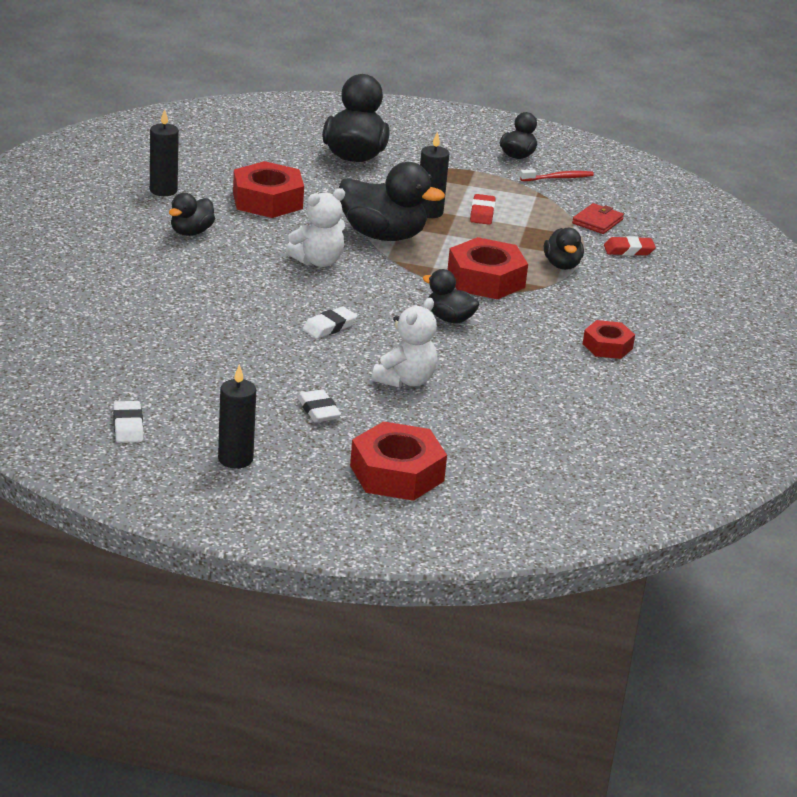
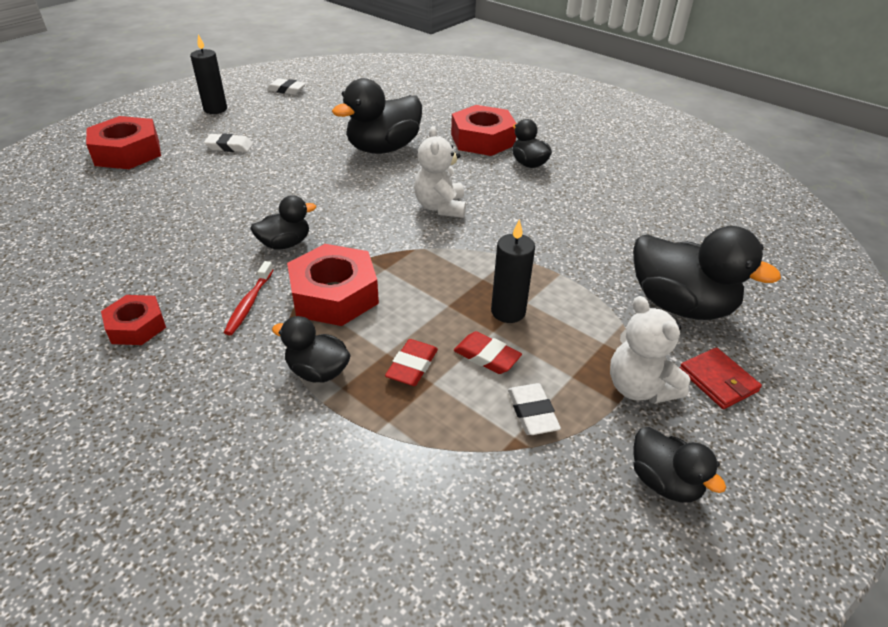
camera: 120 degrees right, 10 degrees up
(163, 190) = (615, 169): black candle -> none
(267, 200) = (577, 215): red nut -> red nut (482, 140)
(329, 327) = (330, 181): white eraser -> white eraser (532, 412)
(383, 235) = (469, 260): black duck -> black duck (383, 148)
(405, 380) = (222, 190): white teddy bear -> white teddy bear (639, 388)
(558, 178) = (567, 498): red toothbrush -> red toothbrush (249, 303)
(597, 221) = (405, 473): red wallet -> red wallet (718, 380)
(628, 250) = (304, 466): red eraser -> red eraser (412, 366)

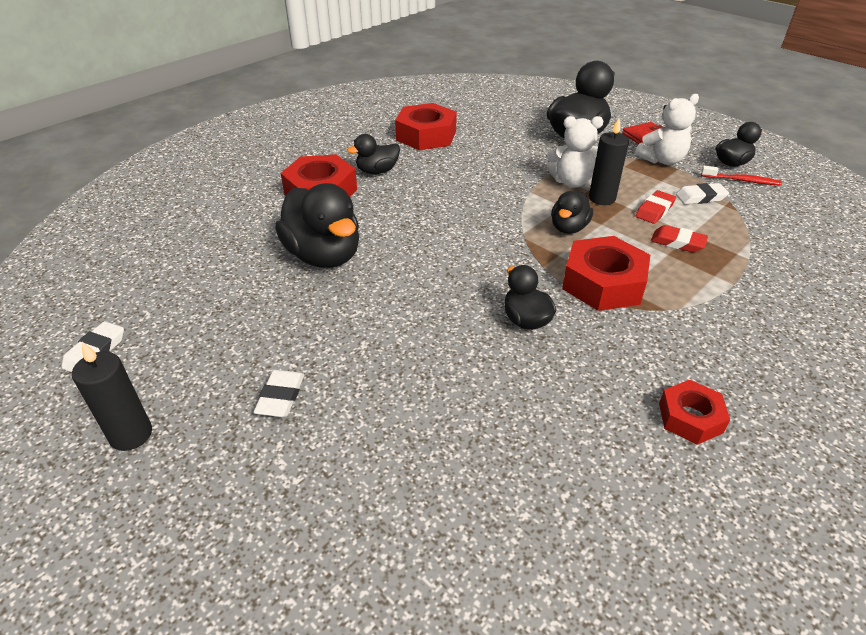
camera: 85 degrees left, 0 degrees up
(127, 152) = (265, 534): red nut -> red nut (426, 135)
(249, 303) = (630, 337): red toothbrush -> red toothbrush (741, 180)
(317, 371) = (702, 288): black duck -> black duck (568, 228)
(440, 207) = (454, 222): white teddy bear -> white teddy bear (571, 182)

